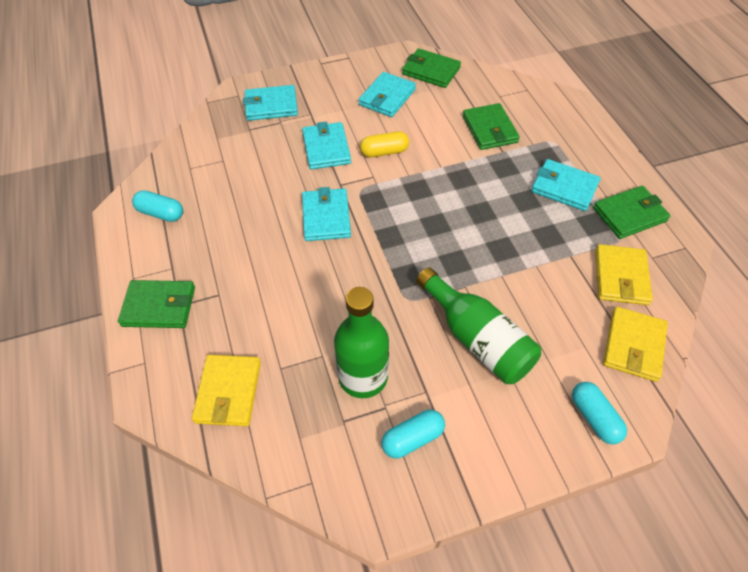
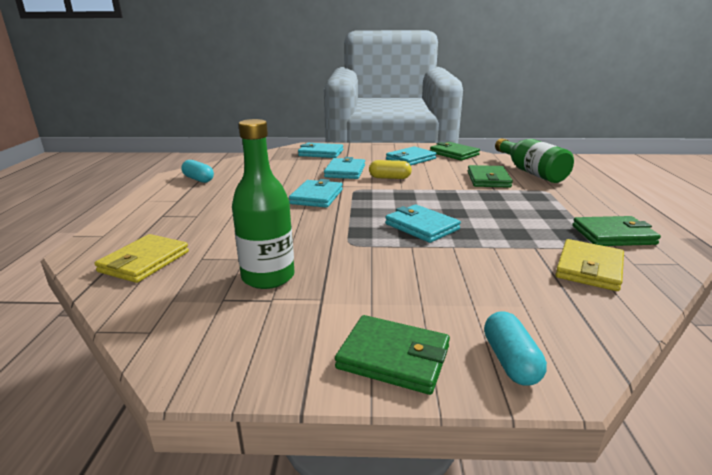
camera: 20 degrees right, 30 degrees down
(159, 306) = (147, 213): green wallet -> green wallet (393, 357)
(412, 438) = (279, 326): turquoise capsule -> none
(477, 339) = (401, 277): green bottle -> green bottle (530, 172)
(564, 187) = (546, 212): turquoise wallet -> turquoise wallet (421, 227)
(633, 345) = (588, 316): yellow wallet -> none

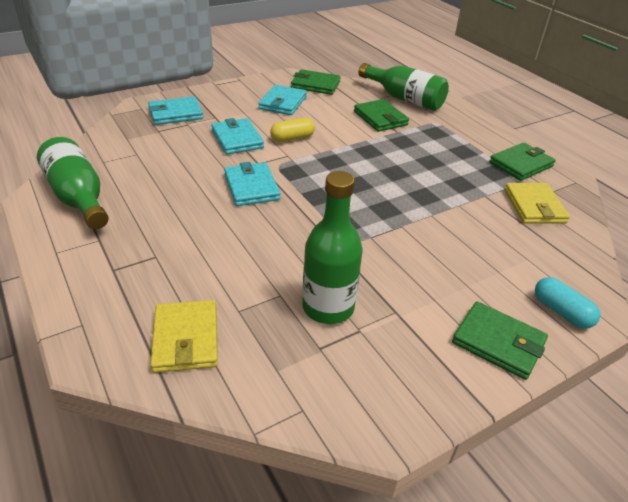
camera: 35 degrees left, 15 degrees up
(198, 179) = (78, 197): turquoise capsule -> green bottle
(393, 357) = (498, 342): green wallet -> green wallet turned 45 degrees clockwise
(421, 227) = (386, 199): turquoise wallet -> none

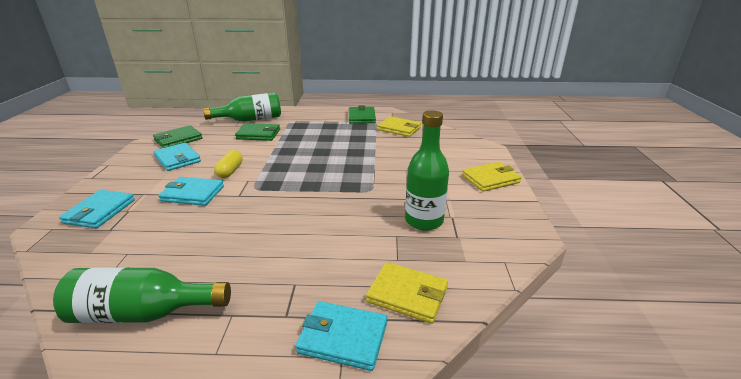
camera: 55 degrees left, 10 degrees down
(251, 187) = (265, 208): turquoise wallet -> turquoise wallet (343, 338)
(498, 342) = (490, 179): green wallet -> yellow wallet
(561, 312) = (480, 155): turquoise capsule -> none

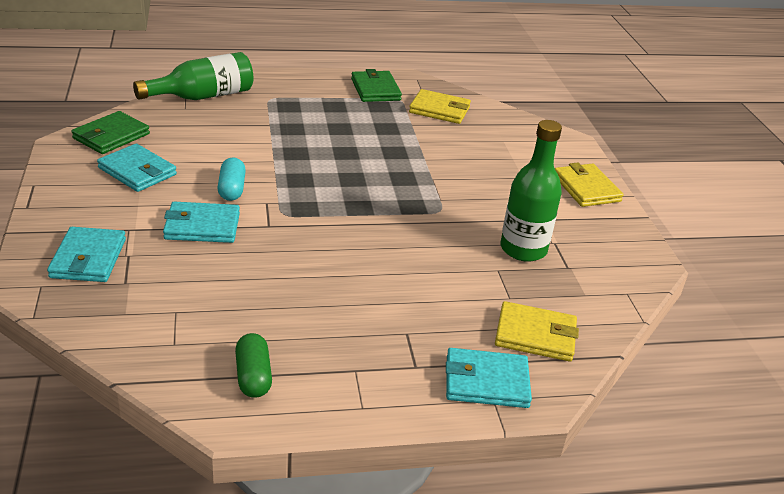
camera: 15 degrees left, 5 degrees up
(143, 313) = (253, 376): green bottle -> green capsule
(230, 171) = (232, 189): yellow capsule -> turquoise capsule
(258, 134) = (233, 124): green wallet -> none
(490, 179) = (586, 188): yellow wallet -> yellow wallet turned 75 degrees counterclockwise

